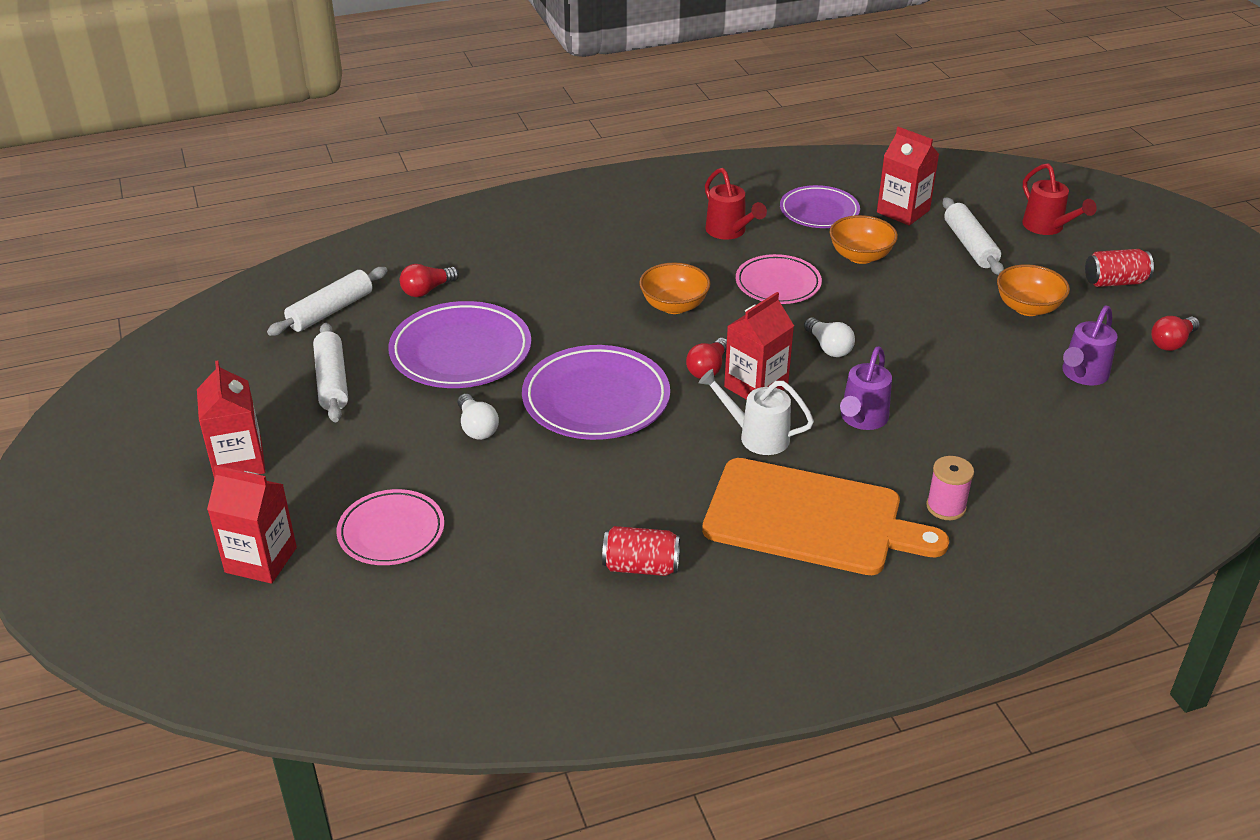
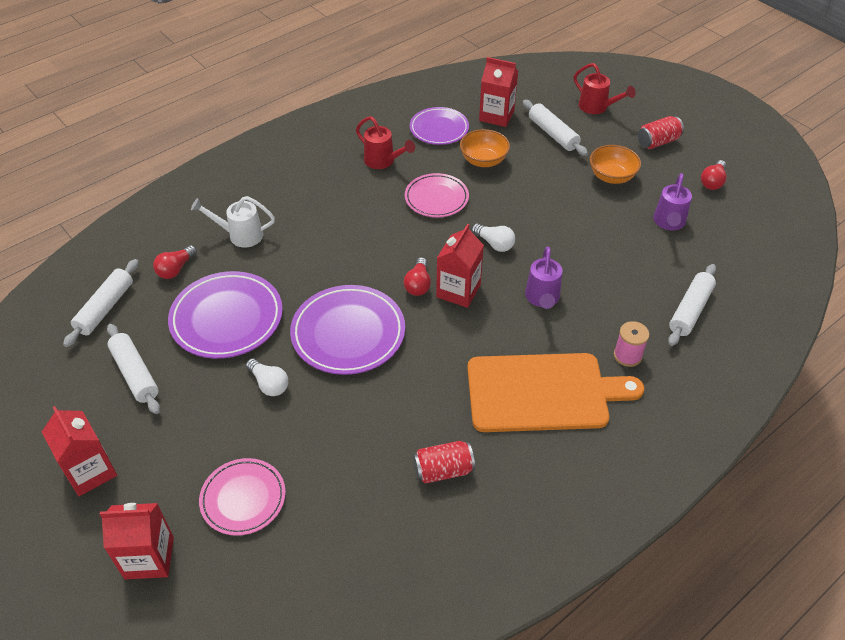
camera: 20 degrees left, 10 degrees up
(674, 306) = (370, 236): orange bowl -> none
(757, 436) = (477, 333): white watering can -> white watering can (240, 235)
(1061, 478) = (690, 310): none -> white rolling pin

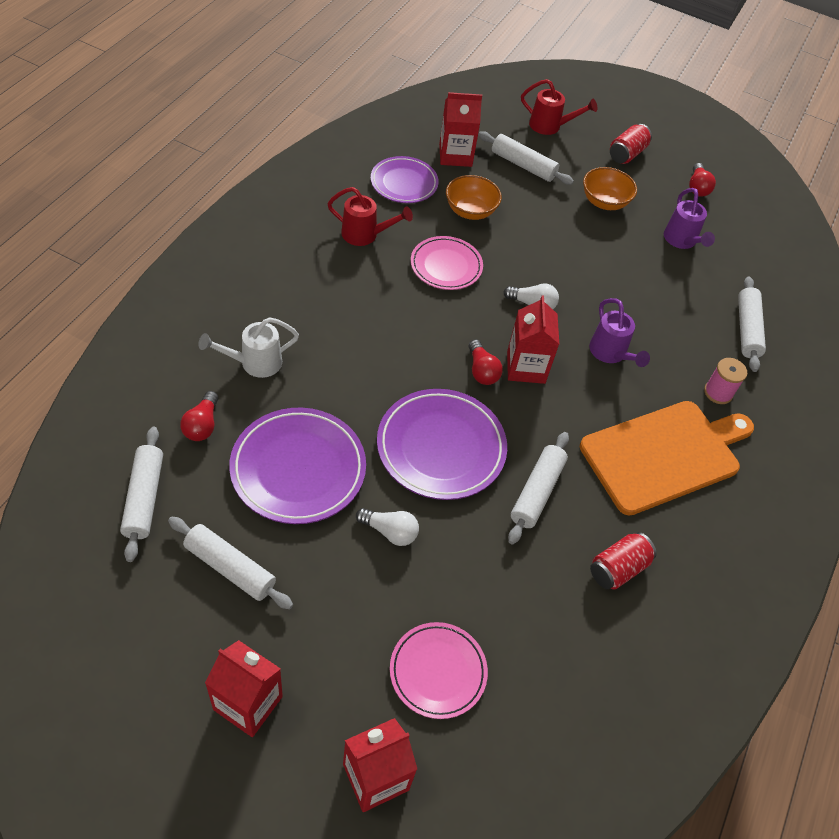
camera: 30 degrees left, 5 degrees up
(408, 389) = (536, 492): none -> white rolling pin

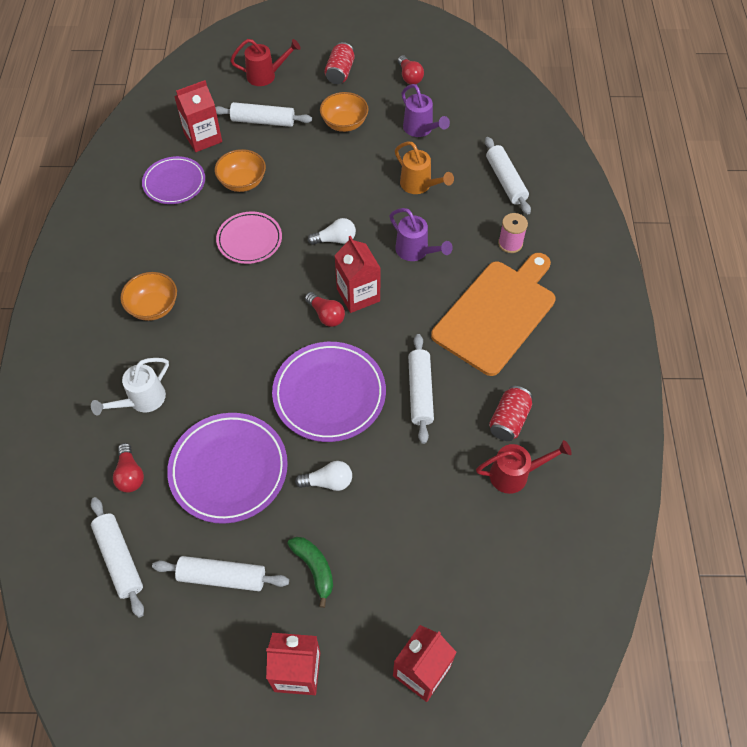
camera: 20 degrees left, 5 degrees up
(317, 284) = (153, 307): none -> orange bowl
(326, 610) = (314, 569): none -> green banana
(365, 235) = (168, 245): red watering can -> red watering can (514, 474)
(438, 671) = (422, 569): pink plate -> none
(650, 292) = (419, 185): none -> orange watering can

